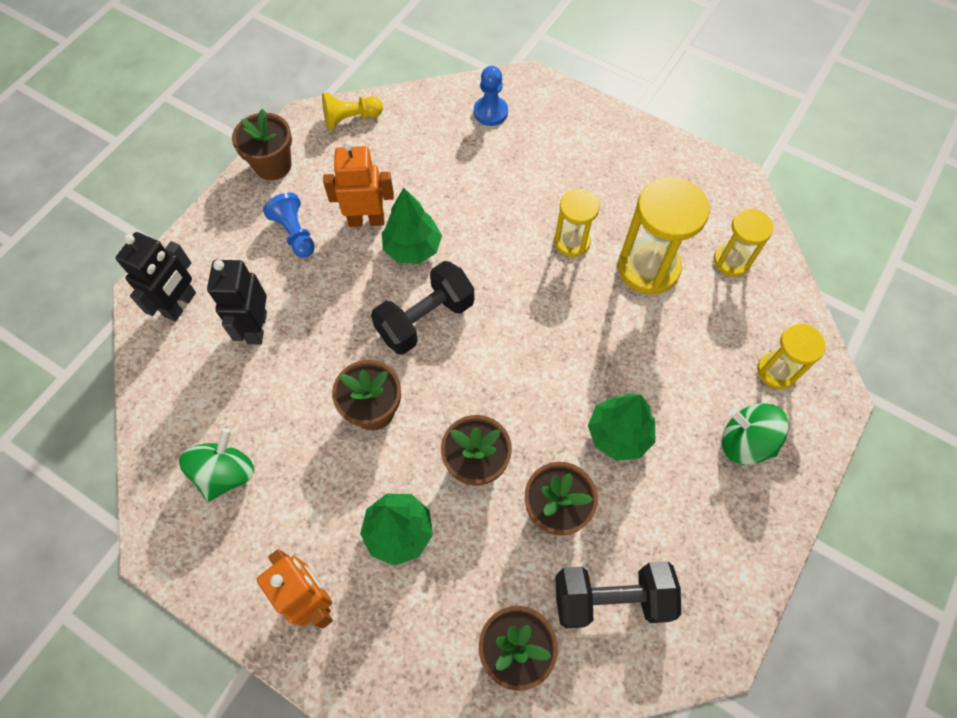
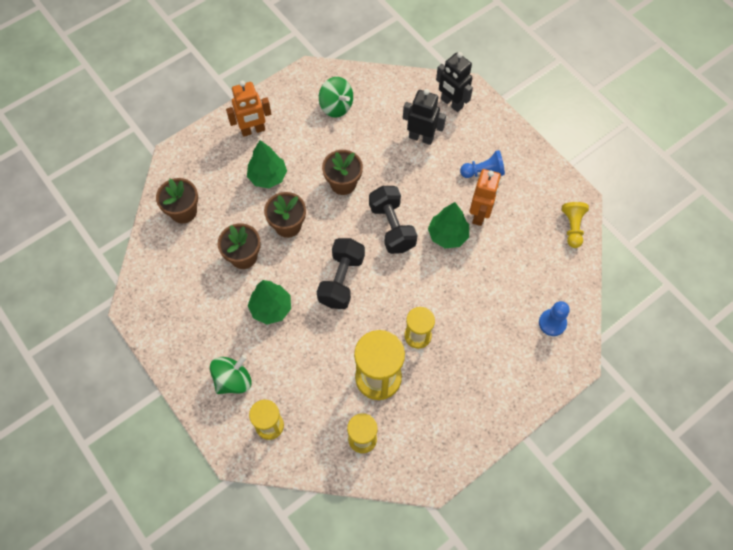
camera: 110 degrees right, 0 degrees up
(273, 165) = (544, 171): brown flower pot -> none
(611, 598) = (184, 266): black dumbbell -> black dumbbell (341, 280)

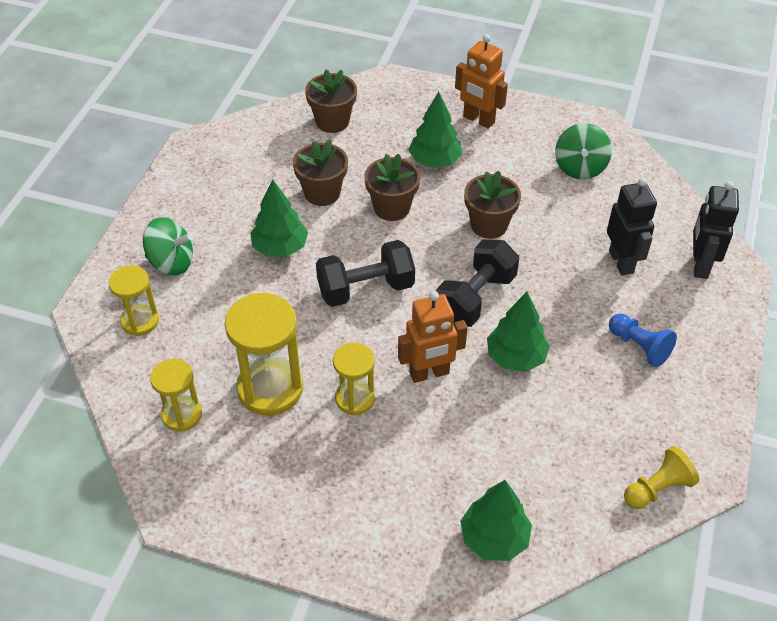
camera: 55 degrees right, 15 degrees down
(480, 214) = (576, 375): orange robot -> orange robot (429, 373)
(552, 323) = (494, 538): blue pawn -> green tree

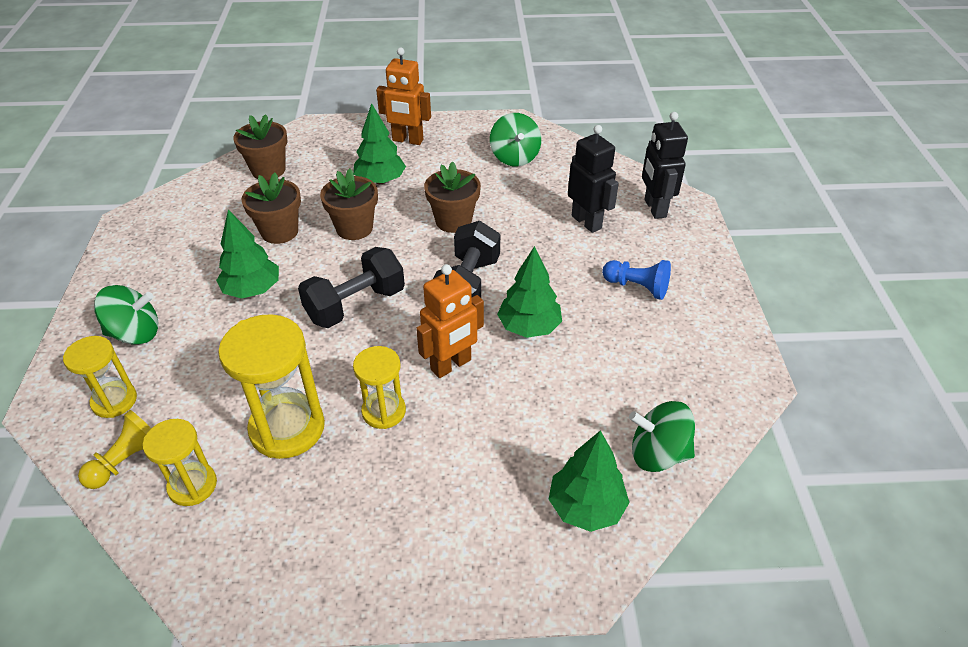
camera: 20 degrees left, 5 degrees down
(580, 513) = (658, 454): none -> green spinning top
(657, 488) = (717, 407): yellow pawn -> yellow pawn (128, 460)

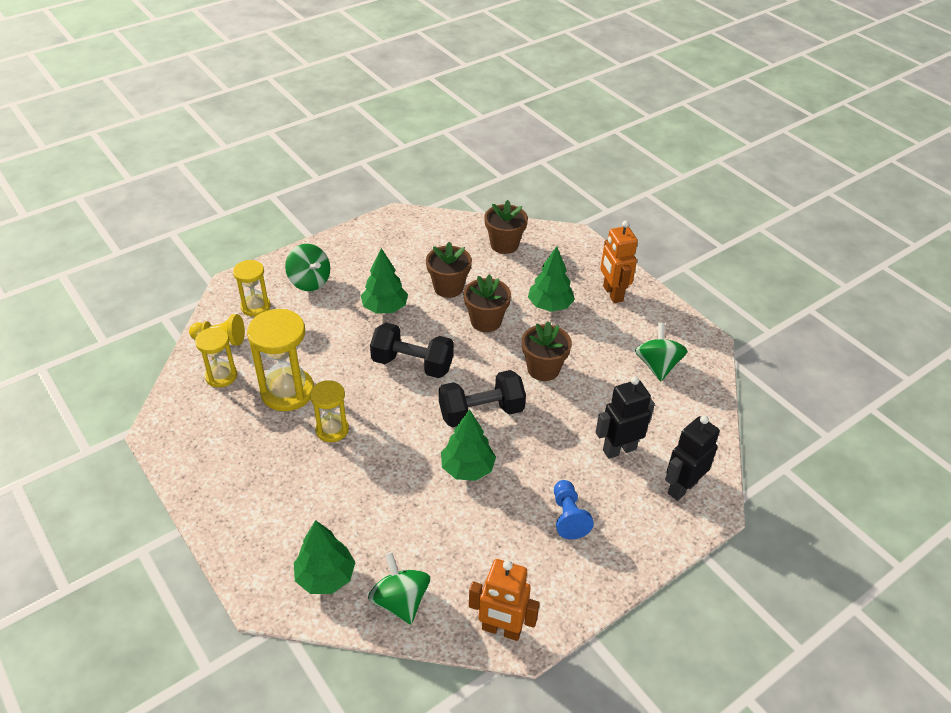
camera: 55 degrees right, 0 degrees up
(451, 365) = (397, 443): orange robot -> orange robot (501, 629)
(514, 157) = (657, 365): green spinning top -> green spinning top turned 135 degrees clockwise
(586, 222) = (619, 449): black robot -> black robot turned 135 degrees counterclockwise

